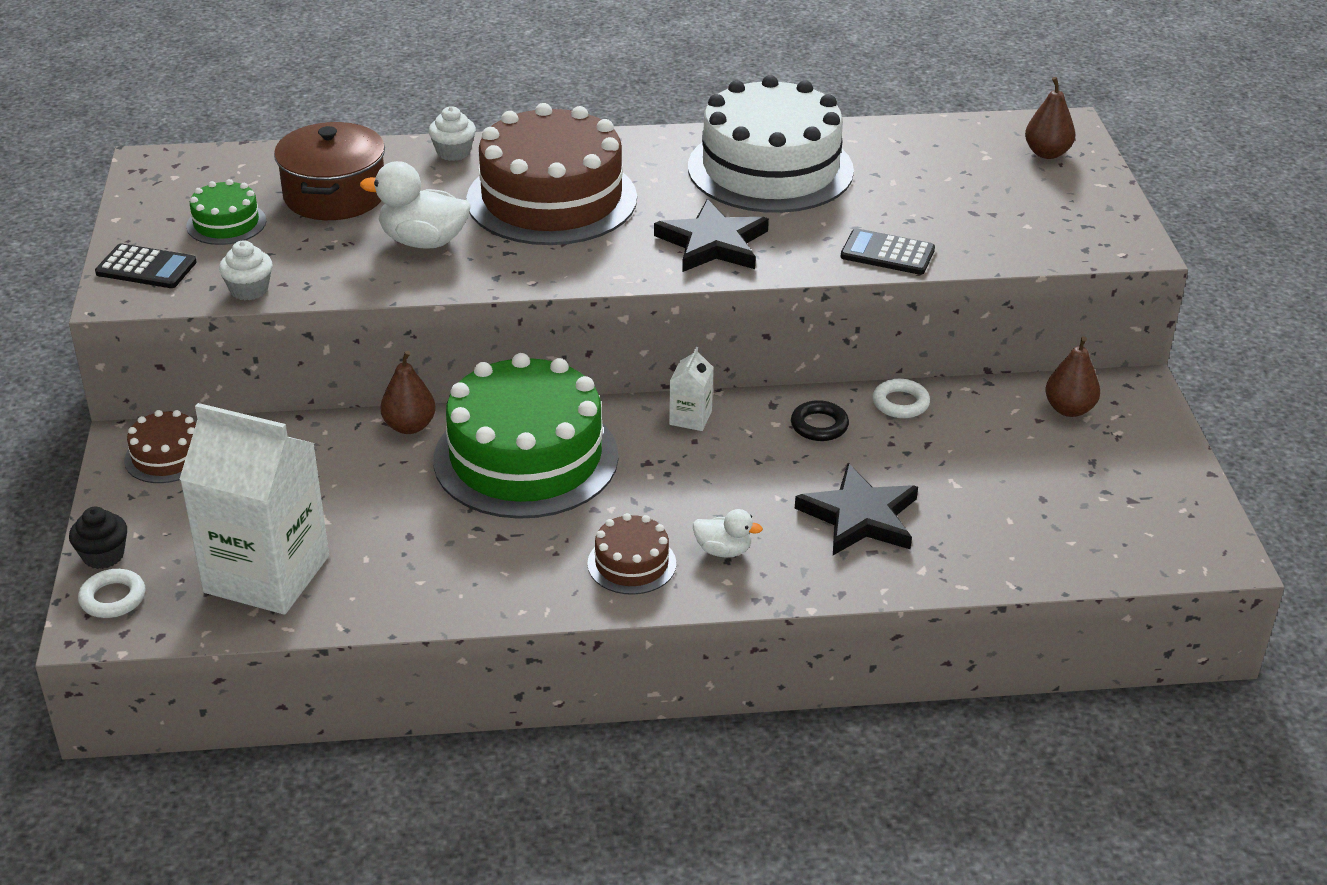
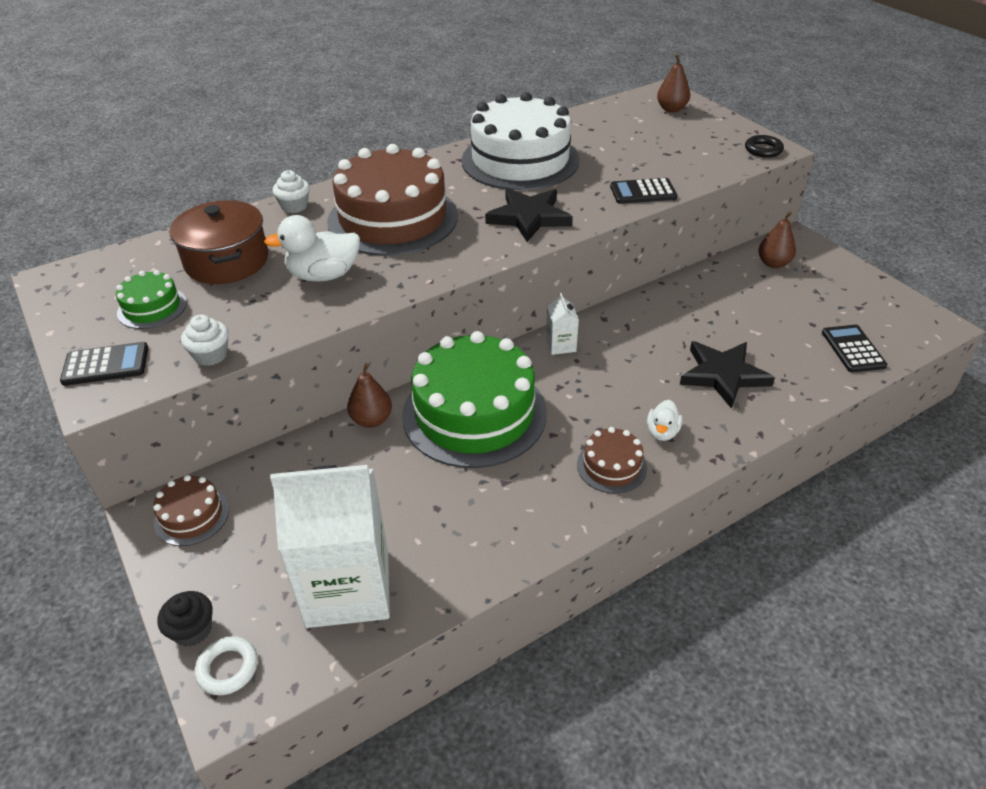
camera: 25 degrees left, 5 degrees up
(723, 550) = (662, 432): white duck -> white duck turned 120 degrees clockwise
(819, 425) = (644, 322): black ring -> black ring (763, 150)
(900, 403) = (678, 291): white ring -> none
(1065, 545) = (853, 349): none -> black calculator

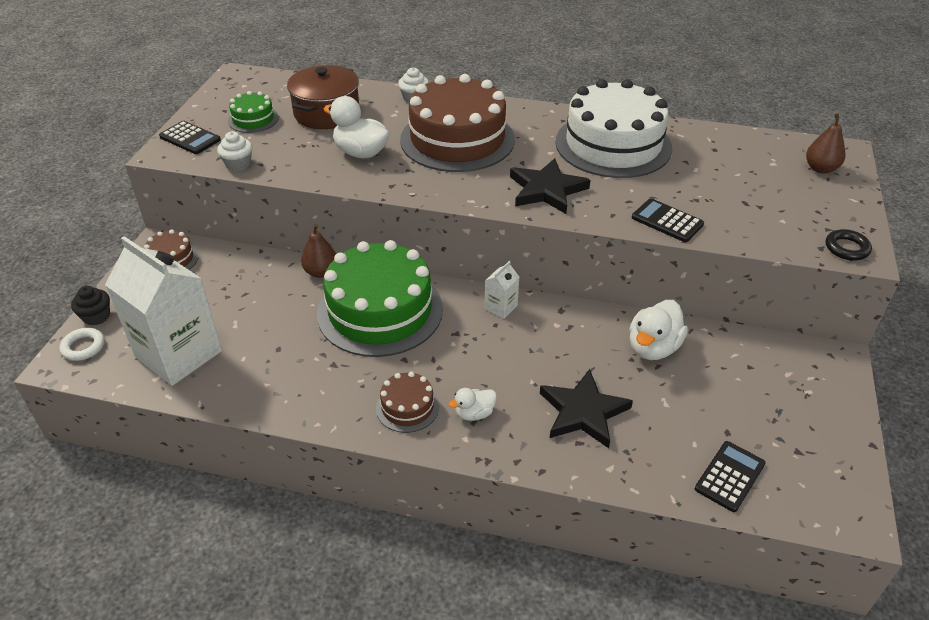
camera: 45 degrees right, 0 degrees up
(697, 302) = (653, 348): none -> white duck
(773, 263) = (777, 364): brown pear -> none

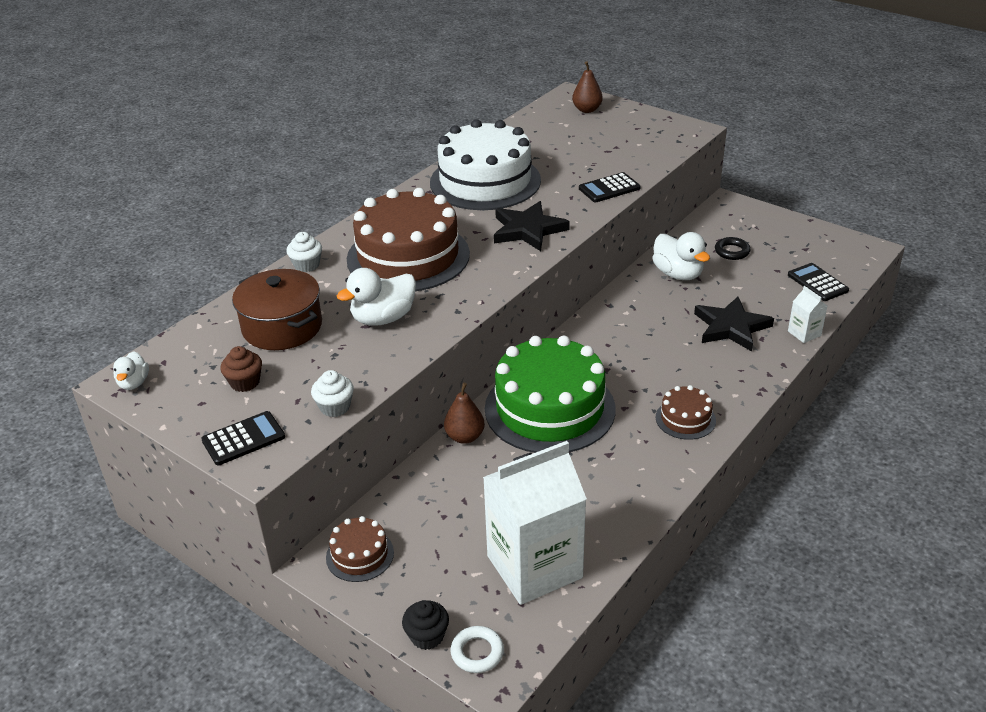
camera: 65 degrees left, 5 degrees down
(253, 119) = (245, 382): green cake -> brown cupcake
(474, 413) = (709, 383): white duck -> white duck (134, 383)
(501, 307) = (587, 335): white carton -> white carton (804, 333)
(846, 248) = (684, 132): black ring -> black ring (732, 251)

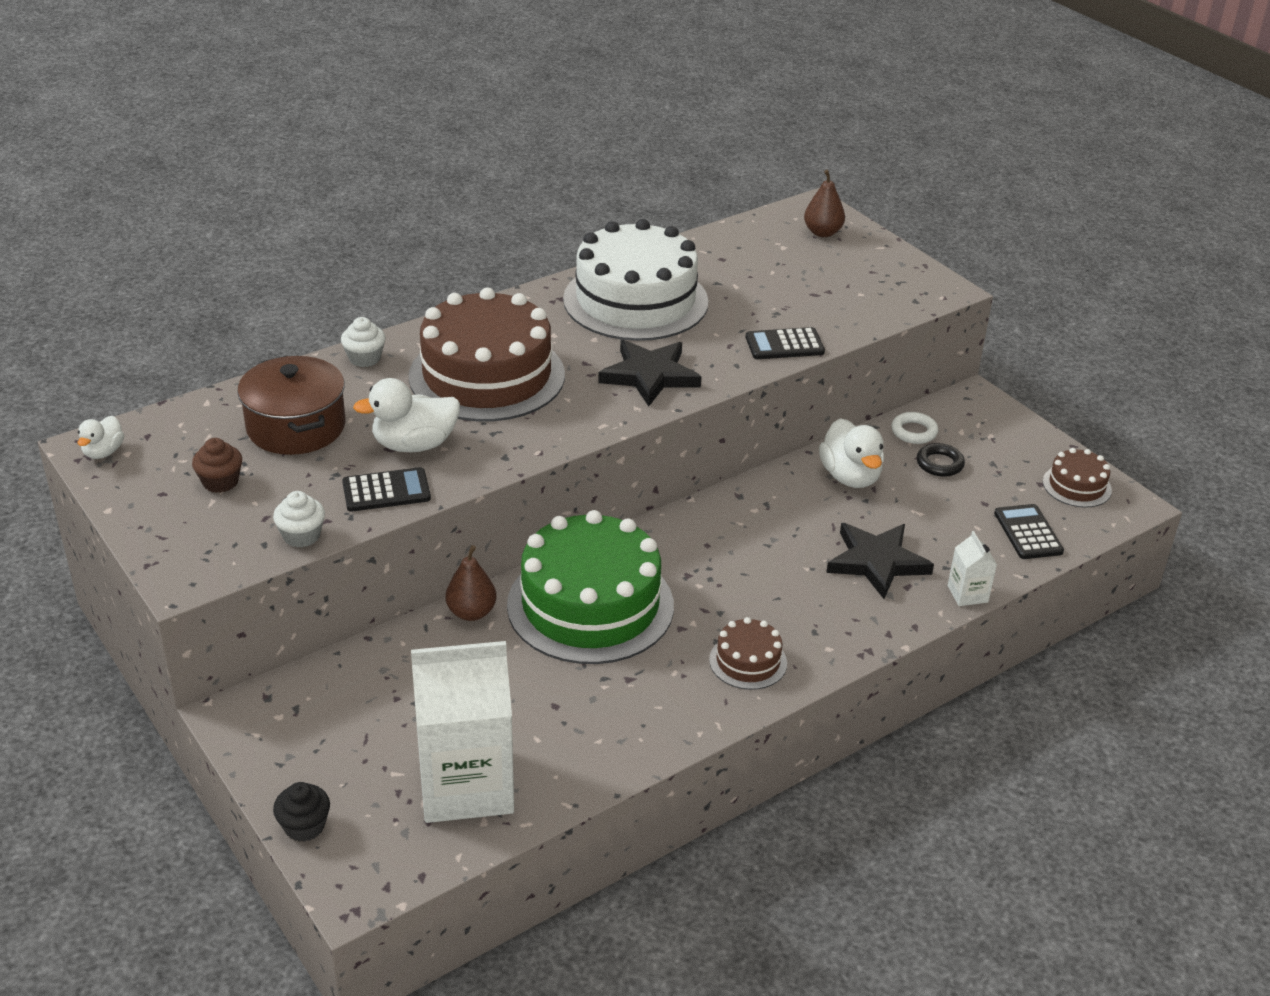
camera: 15 degrees right, 0 degrees up
(243, 439) = (184, 546): black calculator -> black calculator (386, 491)
(360, 555) = (280, 715): brown cake -> brown cake (1077, 486)
(477, 652) = (349, 860): white ring -> white ring (914, 432)

